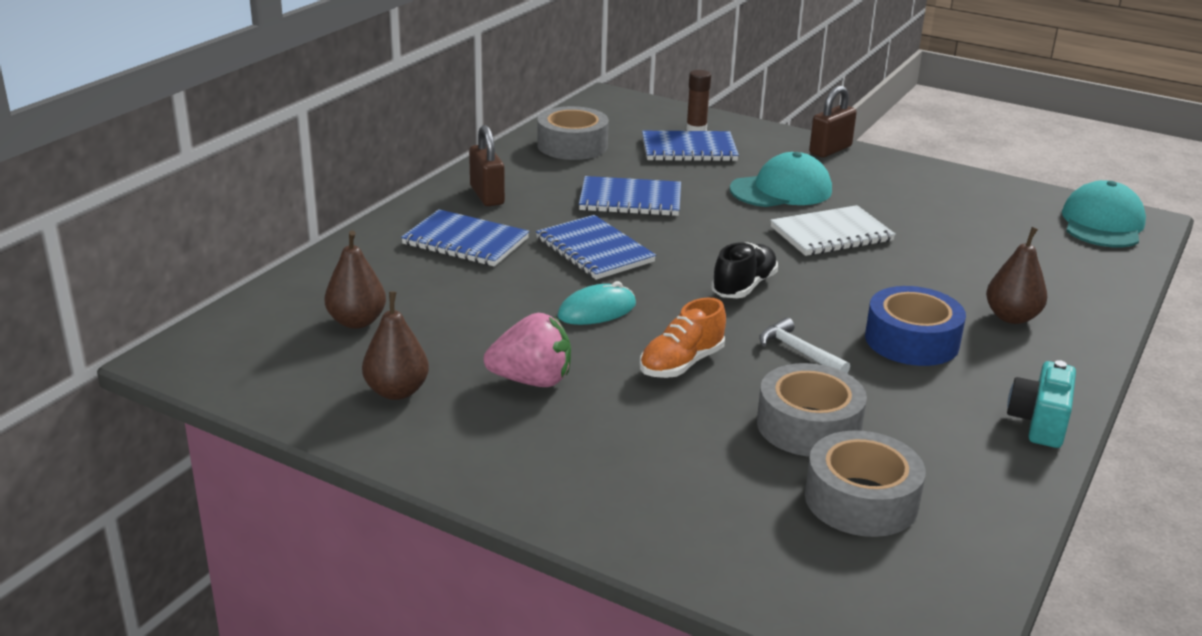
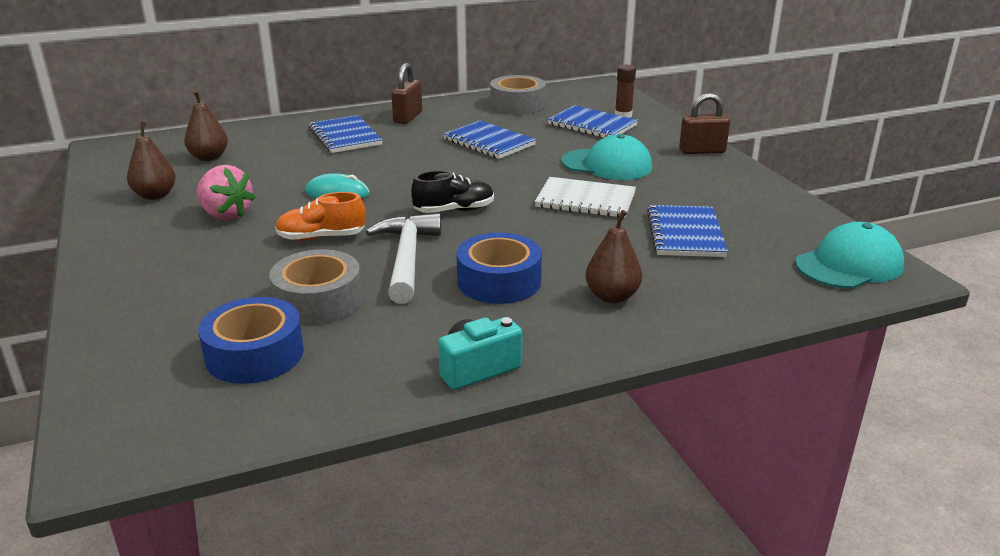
camera: 40 degrees right, 0 degrees up
(594, 250) = (406, 162): blue notebook -> blue notebook (685, 234)
(798, 351) = (406, 258): white hammer -> white hammer, size x1.77
(861, 500) = (255, 354): grey tape -> blue tape

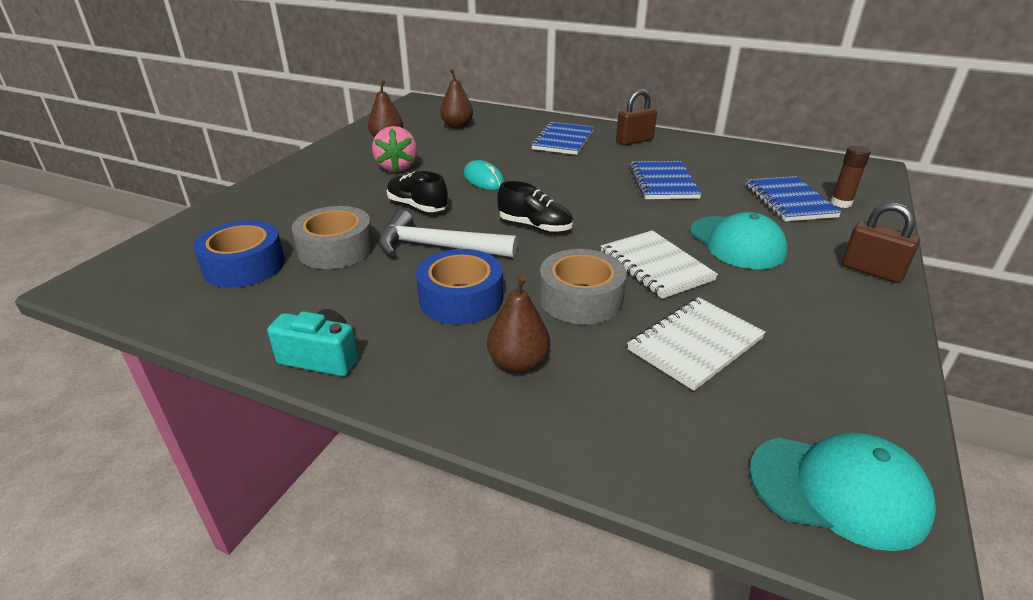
camera: 45 degrees right, 5 degrees up
(321, 237) = (417, 206): orange shoe -> black shoe
(406, 258) = (437, 247): white hammer -> white hammer turned 120 degrees counterclockwise
(517, 104) = (747, 159): grey tape -> grey tape (581, 299)
(685, 234) = (695, 344): blue notebook -> white notebook

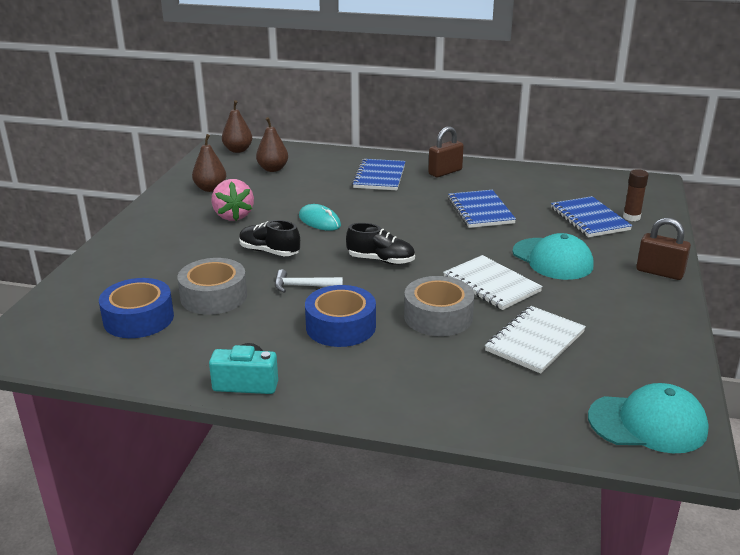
camera: 10 degrees left, 5 degrees down
(437, 247) = (303, 286): white hammer -> white hammer, size x0.57
(518, 363) = (404, 369): brown pear -> brown pear (238, 150)

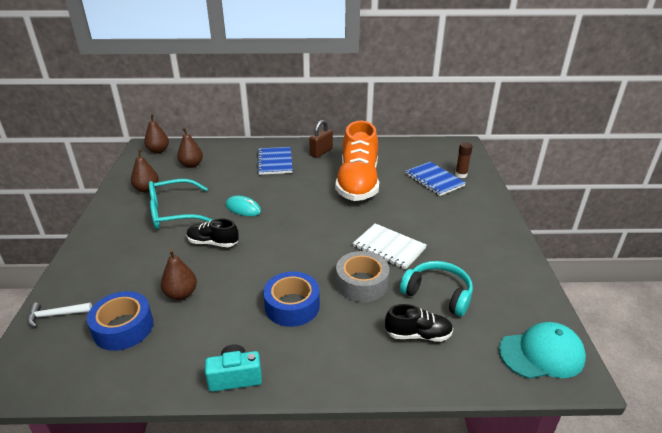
camera: 15 degrees left, 5 degrees up
(214, 296) = (181, 294): grey tape -> brown pear
(233, 216) = (173, 213): pink strawberry -> turquoise glasses
(303, 286) = (250, 272): white hammer -> white hammer (55, 315)
(381, 260) = (301, 238): black shoe -> black shoe (418, 335)
(480, 211) = (358, 183): blue notebook -> orange shoe
(535, 341) = (438, 294): white notebook -> turquoise headphones
(552, 259) = (422, 218): turquoise cap -> none
(659, 272) = (497, 219): brown padlock -> none

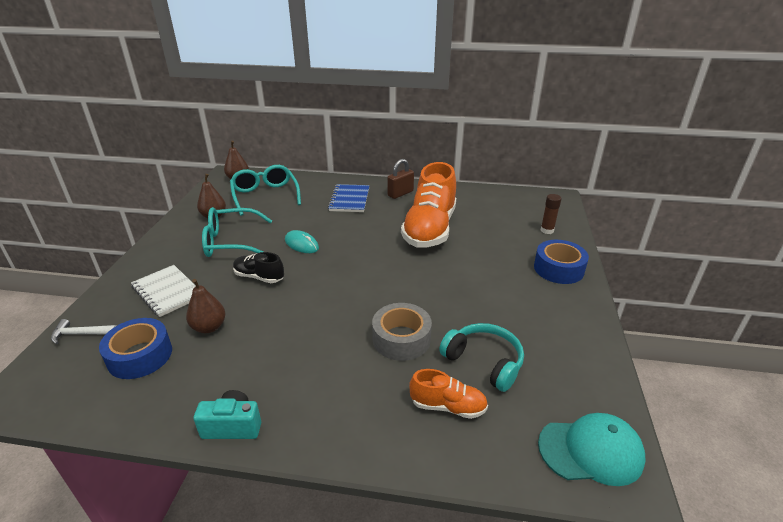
camera: 10 degrees right, 0 degrees up
(191, 165) = (265, 195): brown pear -> turquoise glasses
(292, 306) = (318, 355): blue tape -> blue tape (558, 269)
(389, 247) = (443, 302): white notebook -> white notebook (167, 292)
(418, 335) = (448, 406): black shoe -> orange shoe
(434, 180) = (515, 233): blue notebook -> none

